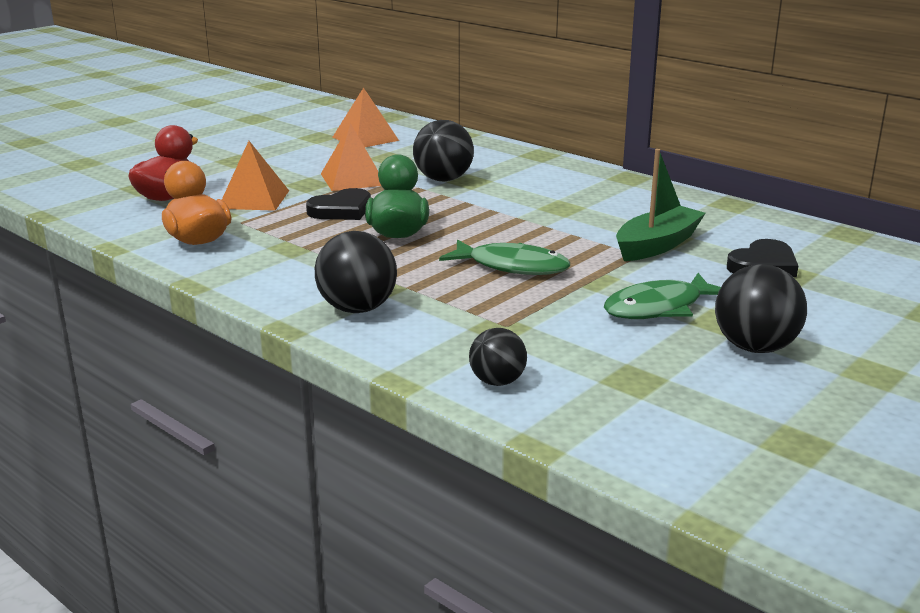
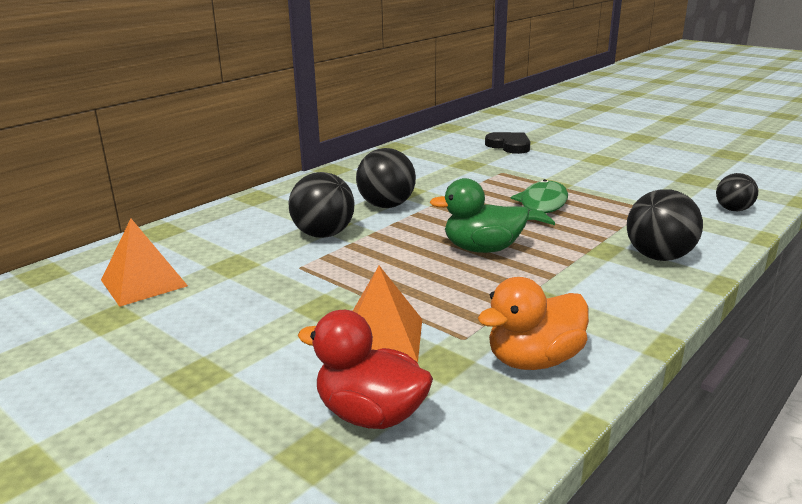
camera: 90 degrees left, 0 degrees up
(341, 210) = (419, 279): black heart -> none
(353, 179) = (312, 280): orange pyramid -> none
(657, 245) = (483, 167): green boat -> none
(659, 308) = (590, 170): green fish -> none
(755, 347) = (630, 154): black ball -> black ball (386, 206)

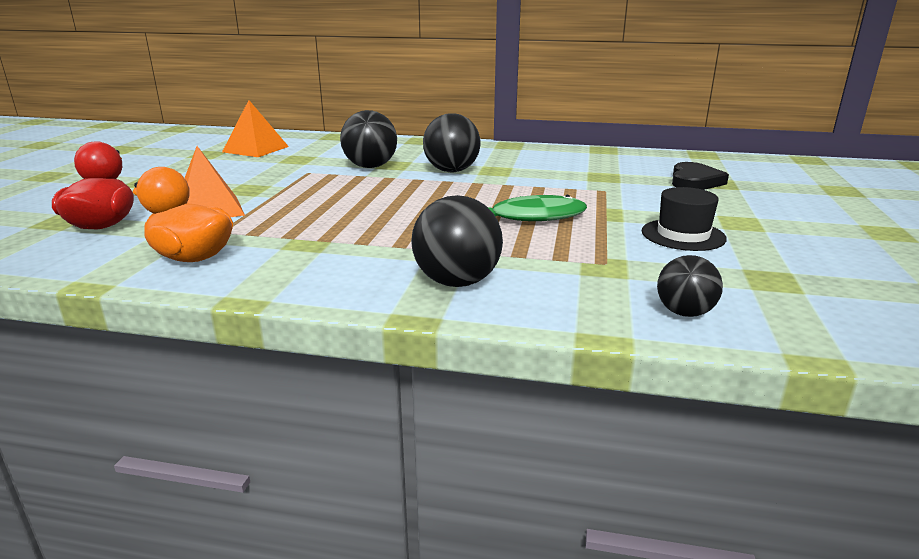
camera: 60 degrees right, 0 degrees up
(482, 249) = (394, 212): green duck -> none
(612, 177) = (683, 235): none -> black hat

